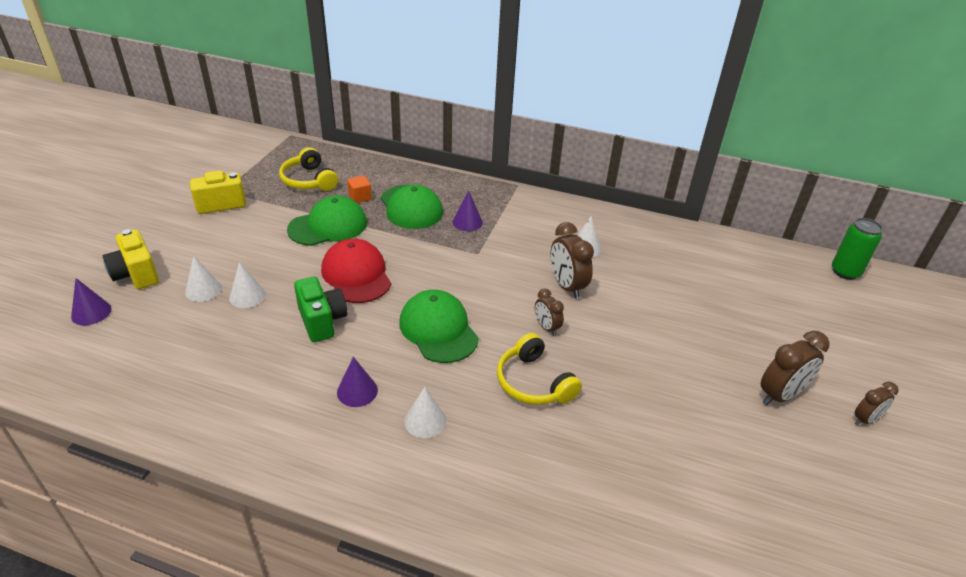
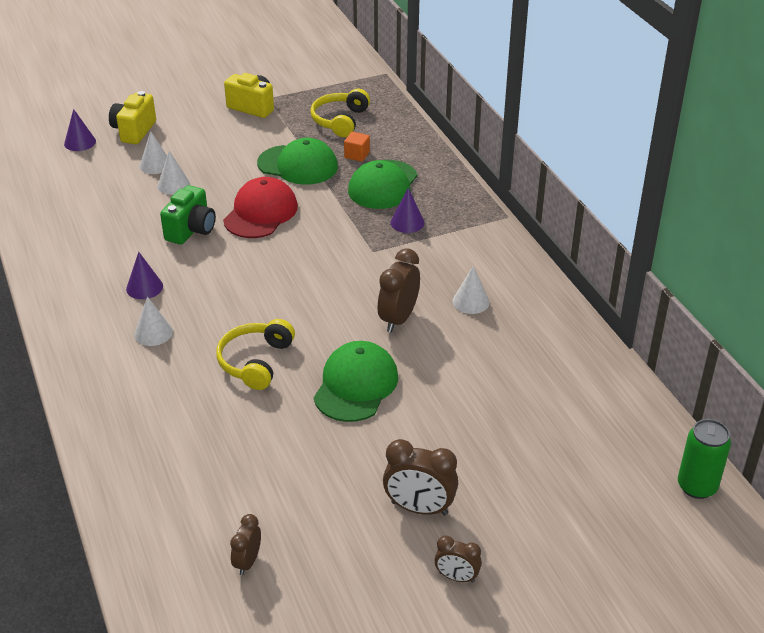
camera: 50 degrees right, 0 degrees up
(438, 330) = (253, 285): green cap -> green cap (356, 385)
(546, 327) = (329, 335): brown clock -> brown clock (247, 562)

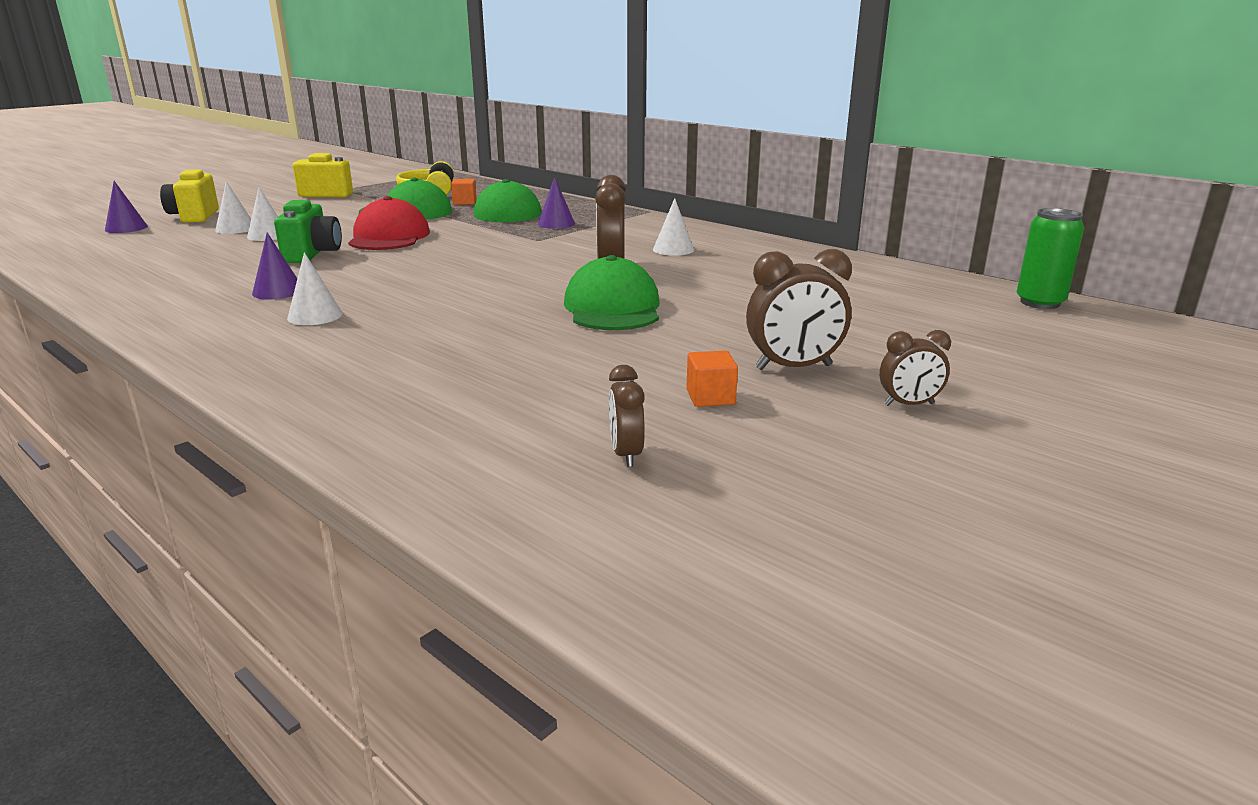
camera: 25 degrees left, 15 degrees down
(255, 362) = (472, 313): yellow headphones -> none
(338, 523) = (710, 397): none -> orange cube

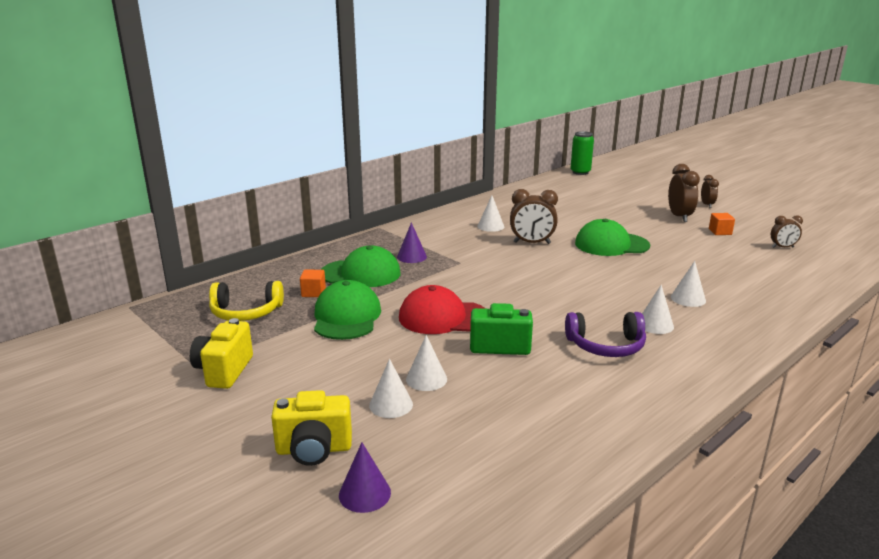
camera: 85 degrees left, 0 degrees up
(278, 291) = (606, 346): purple cone -> purple headphones
(386, 340) = (688, 298): none -> white cone

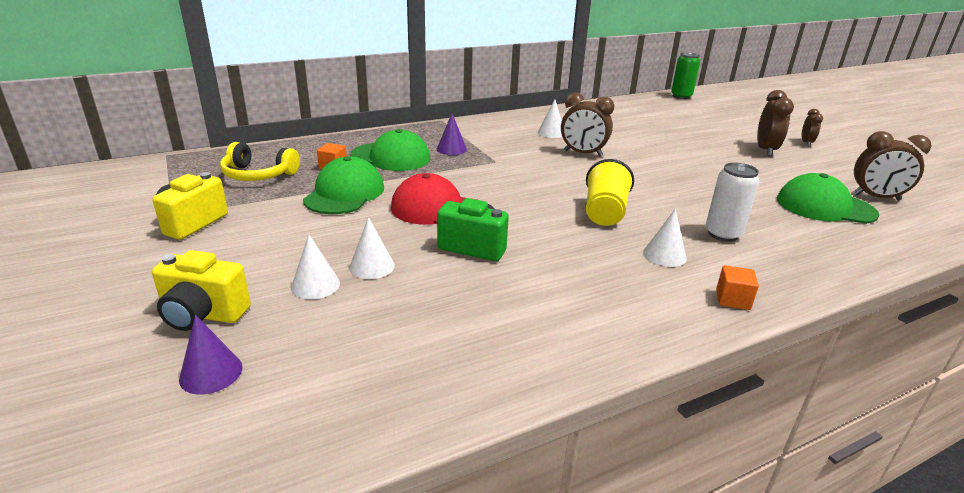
camera: 15 degrees right, 5 degrees up
(586, 296) = (604, 213): none -> yellow cup
(606, 346) = (591, 268): purple headphones -> none
(611, 244) = (669, 167): green cap -> green cap (825, 207)
(688, 298) = (723, 234): white cone -> white can
(720, 232) = (805, 171): orange cube -> orange cube (732, 299)
(782, 247) = (876, 197): brown clock -> brown clock, size x1.68

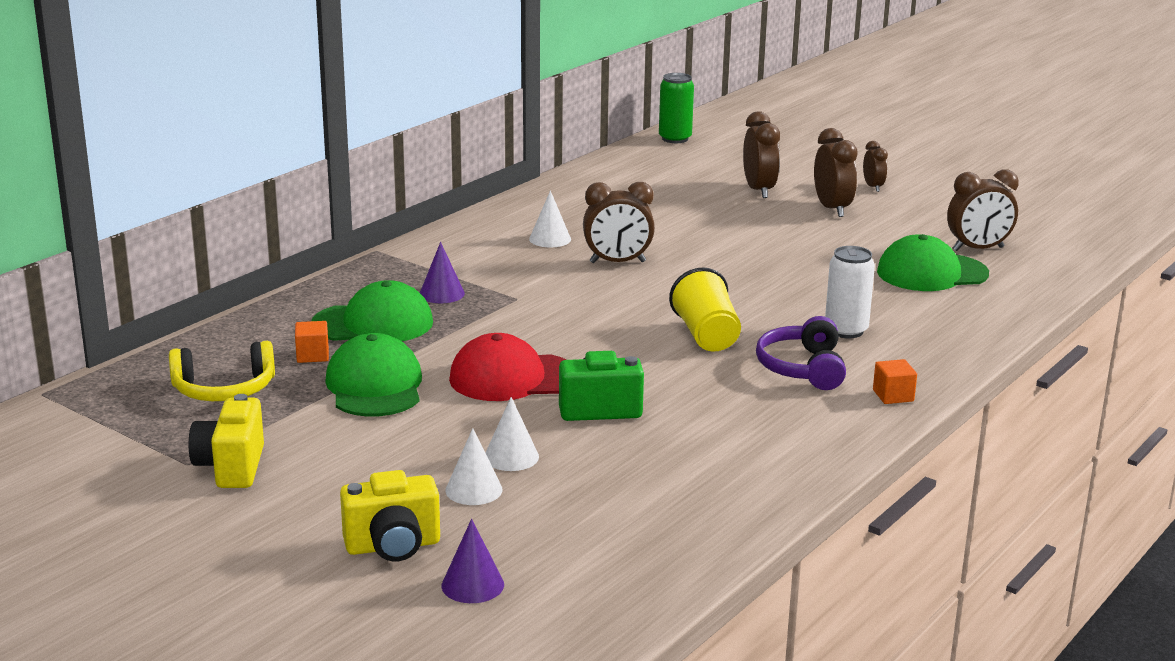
camera: 25 degrees left, 5 degrees down
(664, 255) = (803, 368): white cone -> purple headphones
(717, 131) = (759, 190): none -> brown clock

